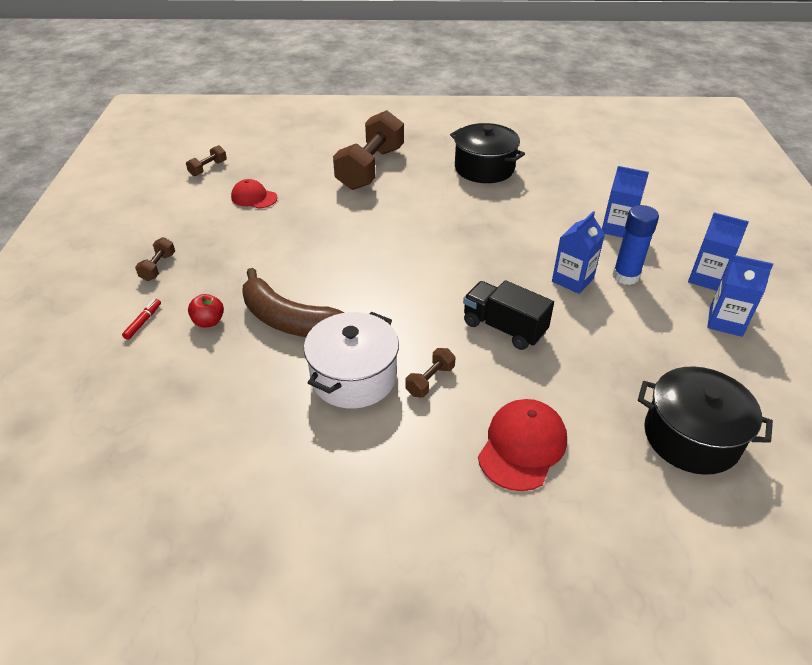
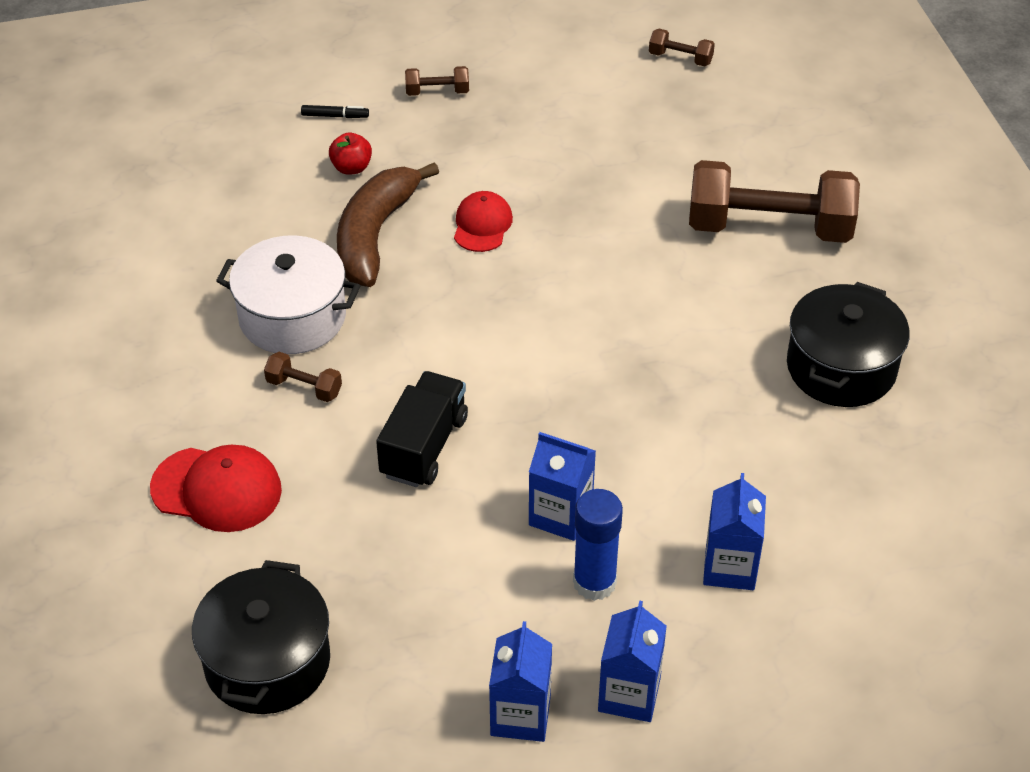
camera: 75 degrees right, 5 degrees up
(143, 322) = (335, 116): red marker -> black marker
(254, 197) = (626, 126): red cap -> red cap (482, 225)

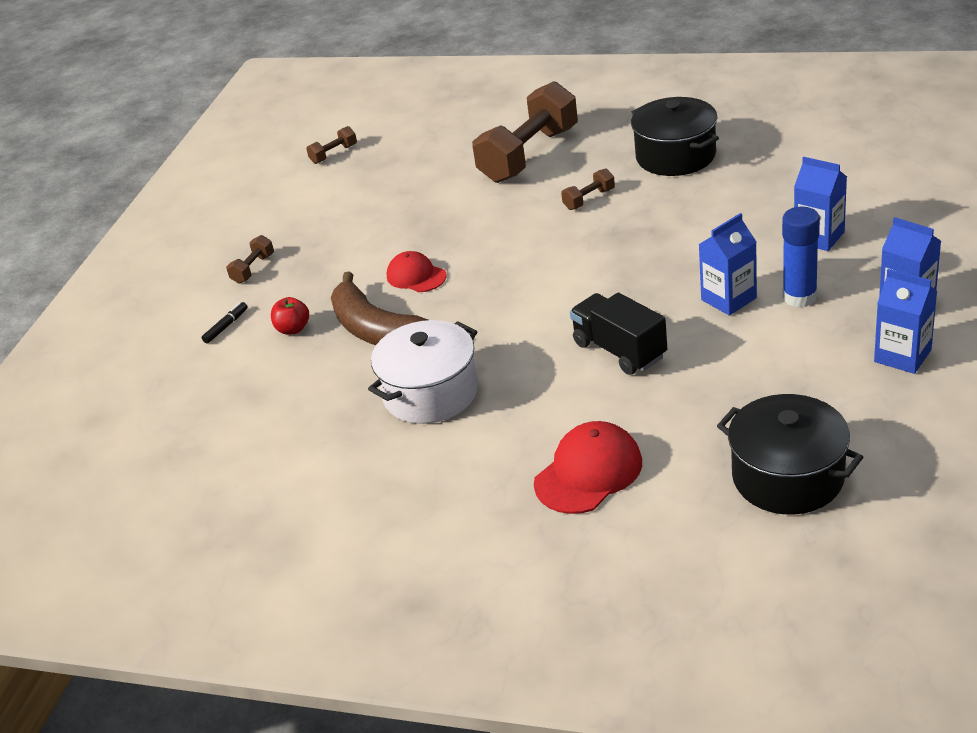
camera: 55 degrees left, 10 degrees down
(304, 387) = (513, 401): brown dumbbell -> brown dumbbell (589, 199)

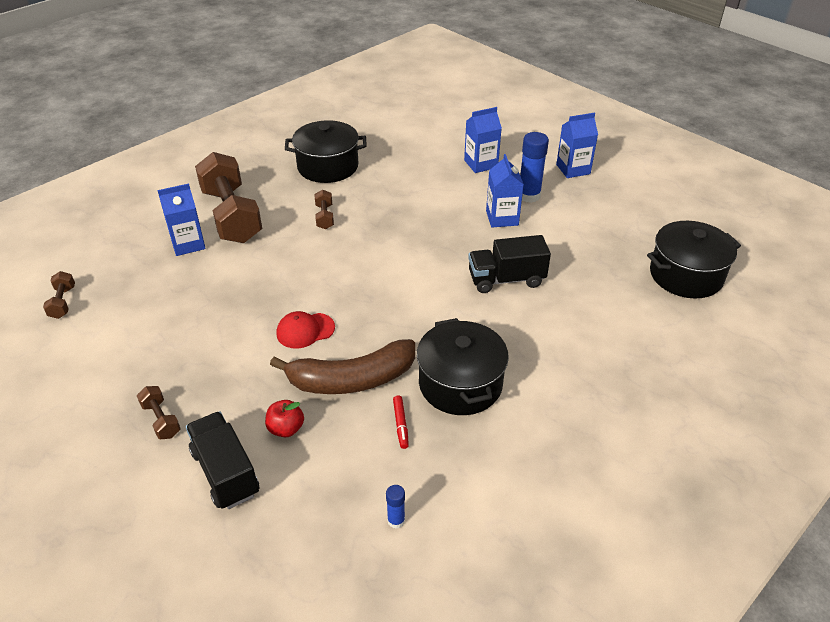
camera: 65 degrees left, 5 degrees up
(226, 326) = (225, 472): black marker -> black truck
(242, 433) = (396, 520): none -> blue glue stick
(349, 384) = (401, 424): none -> red marker
(430, 393) = (460, 384): white pot -> black pot
(588, 472) = (618, 347): red cap -> none
(902, 356) = (616, 192): blue carton -> blue carton (188, 244)

